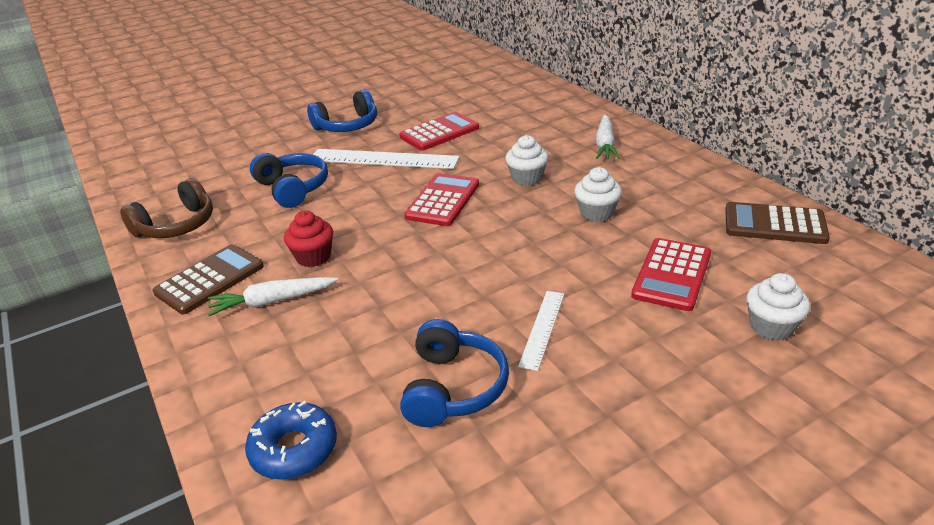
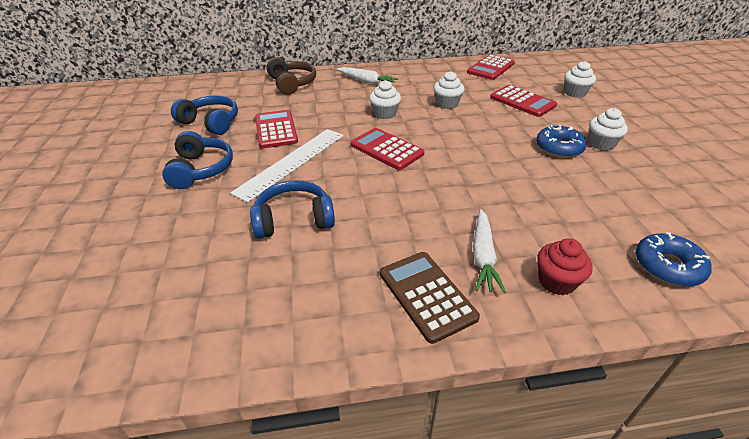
camera: 70 degrees left, 5 degrees up
(177, 225) = (295, 316): brown headphones -> brown headphones (292, 84)
(313, 257) = (426, 224): red cupcake -> red cupcake (556, 281)
(453, 388) = (609, 189): blue headphones -> blue headphones (211, 123)
(542, 328) = (559, 148): white ruler -> blue donut
(589, 372) = (601, 144): none -> white cupcake
(774, 224) = (491, 68): brown calculator -> red calculator

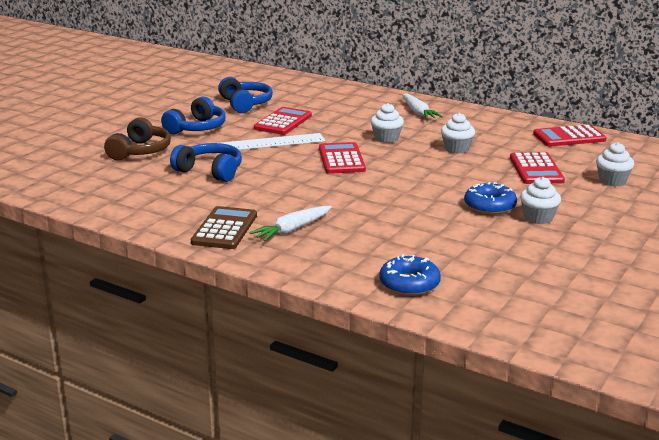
camera: 40 degrees right, 15 degrees down
(292, 84) = (350, 96): brown headphones -> brown headphones (140, 151)
(556, 281) = (314, 257): red cupcake -> none

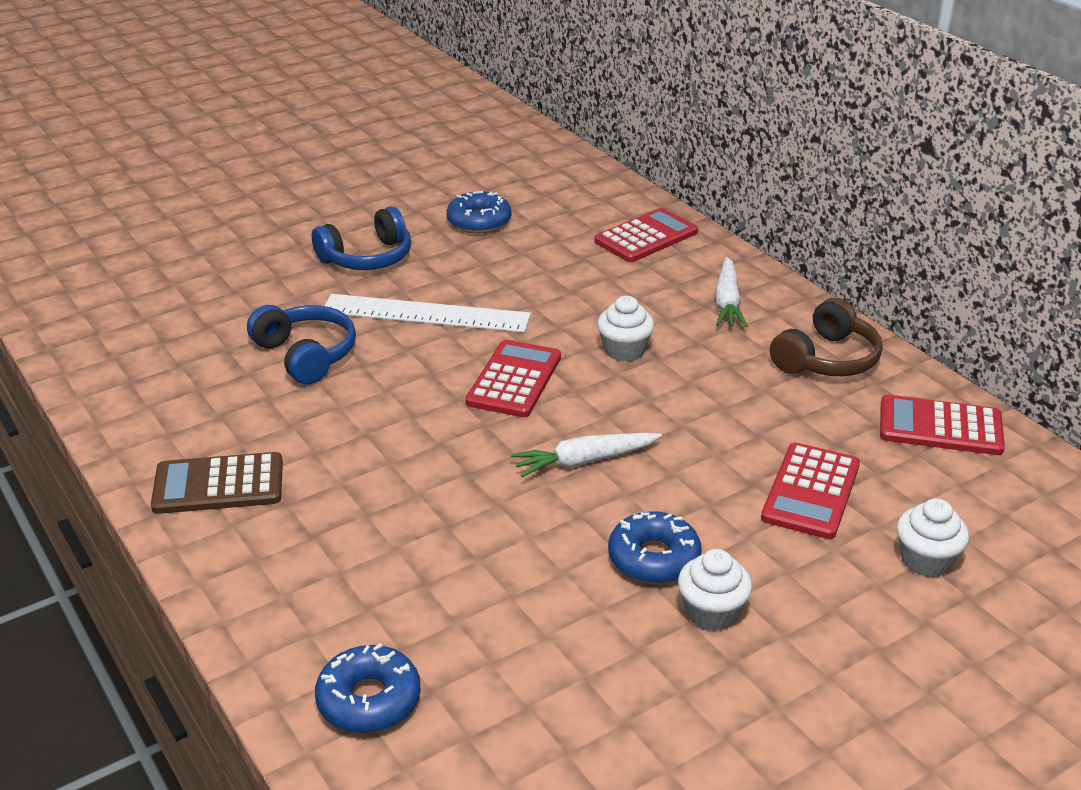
camera: 25 degrees right, 10 degrees up
(140, 151) = (251, 288): brown headphones -> brown headphones (826, 359)
(224, 229) = (218, 485): brown calculator -> brown calculator turned 135 degrees counterclockwise
(245, 104) = (479, 221): blue headphones -> blue donut
(283, 122) = (499, 274): red calculator -> red calculator (646, 237)
(292, 230) = (308, 517): white carrot -> white carrot (584, 461)
(456, 149) = (717, 404): white cupcake -> none

